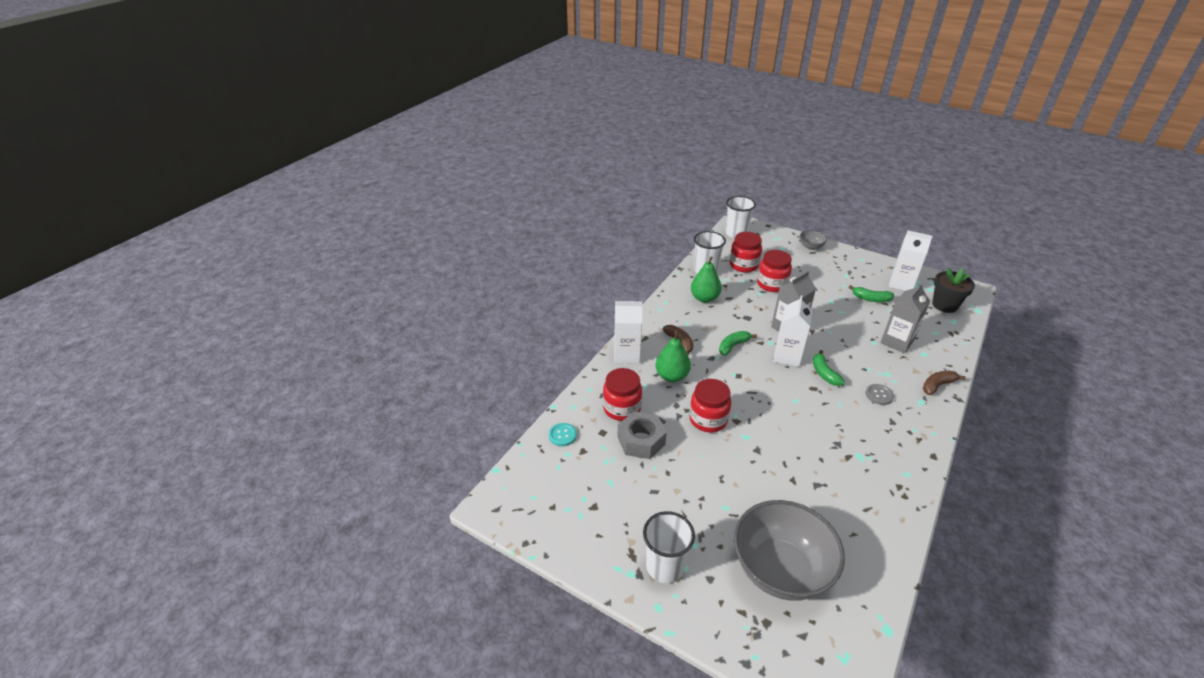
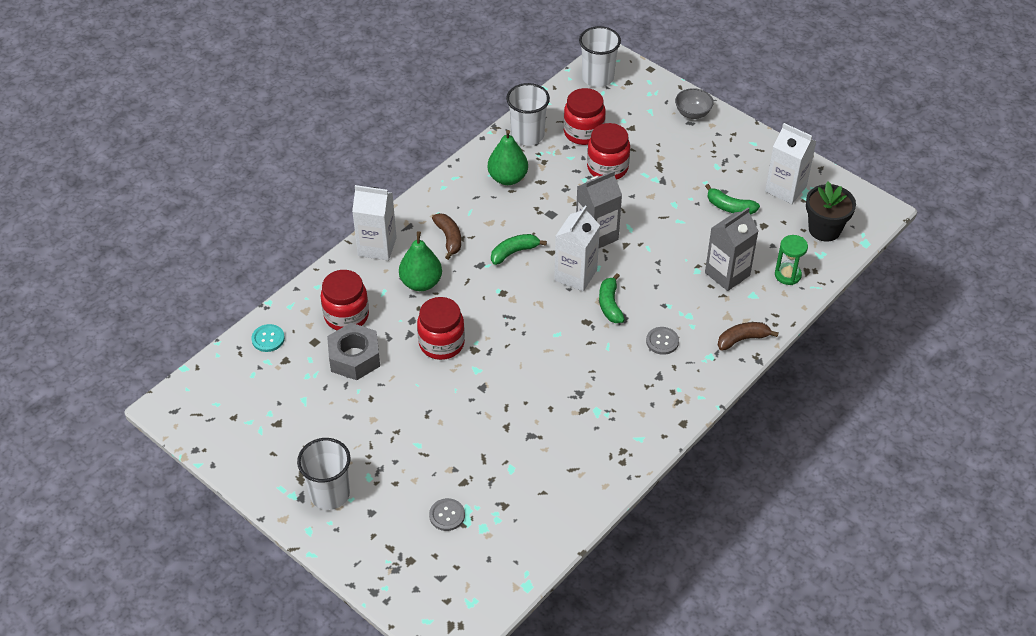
camera: 10 degrees right, 10 degrees up
(780, 570) = (447, 515): grey bowl -> grey button
(940, 337) = (787, 275): none -> green hourglass

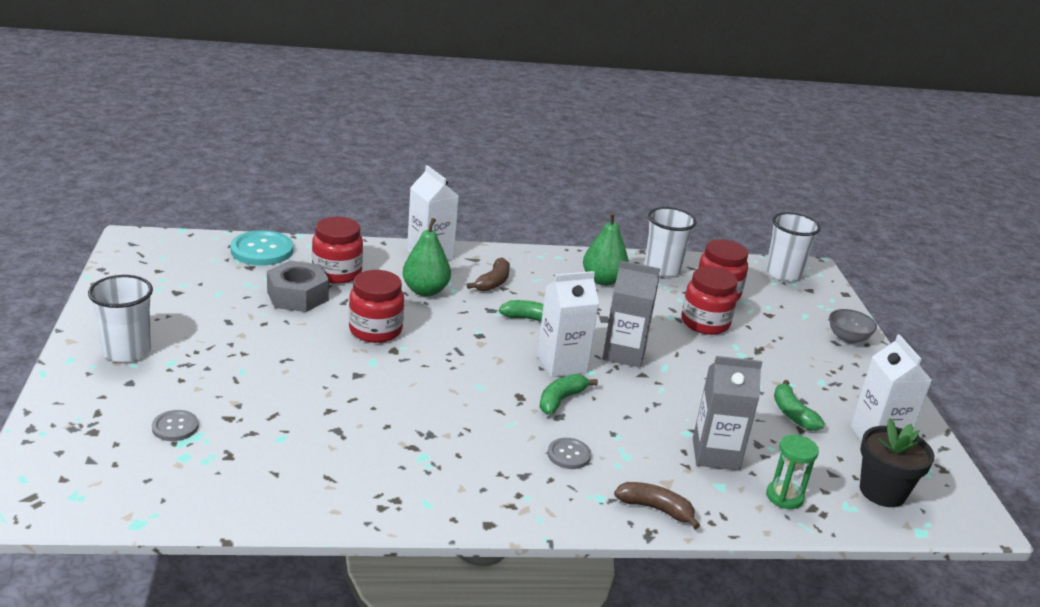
camera: 40 degrees right, 20 degrees down
(268, 339) = (262, 250): turquoise button -> turquoise button, size x1.78

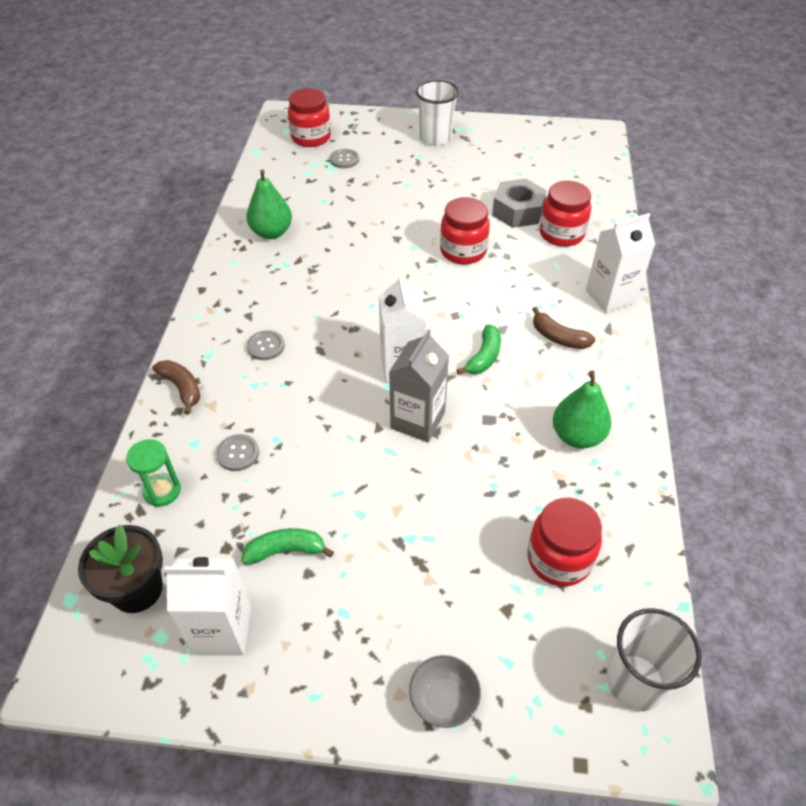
camera: 105 degrees right, 20 degrees up
(262, 250) = (596, 193): turquoise button -> none
(425, 291) = (535, 287): green pear -> green pear (271, 232)
(561, 400) = (344, 355): green banana -> none
(655, 509) = (182, 388): brown banana -> brown banana turned 75 degrees counterclockwise
(662, 269) = (618, 509): white cup -> none
(705, 323) = (481, 519): red jar -> red jar (311, 137)
(715, 454) = (238, 453): grey carton -> grey button

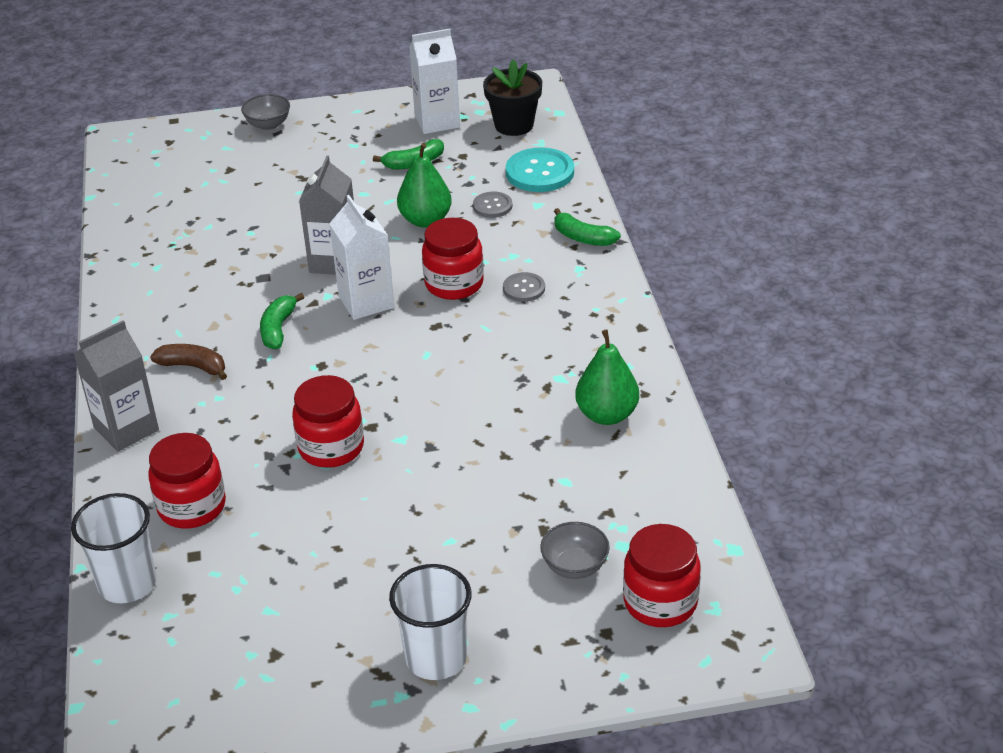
camera: 165 degrees right, 10 degrees down
(162, 491) = (540, 172): green hourglass -> turquoise button
(182, 388) = (583, 238): brown banana -> green banana
(344, 160) = (575, 567): grey button -> grey bowl
(517, 211) = (262, 531): grey nut -> none
(559, 559) = (189, 201): red jar -> red jar (454, 284)
(577, 436) = (172, 282): green pear -> green pear (425, 220)
(610, 296) = (126, 429): white carton -> grey carton
(635, 682) = (133, 156): white cup -> white cup (127, 583)

